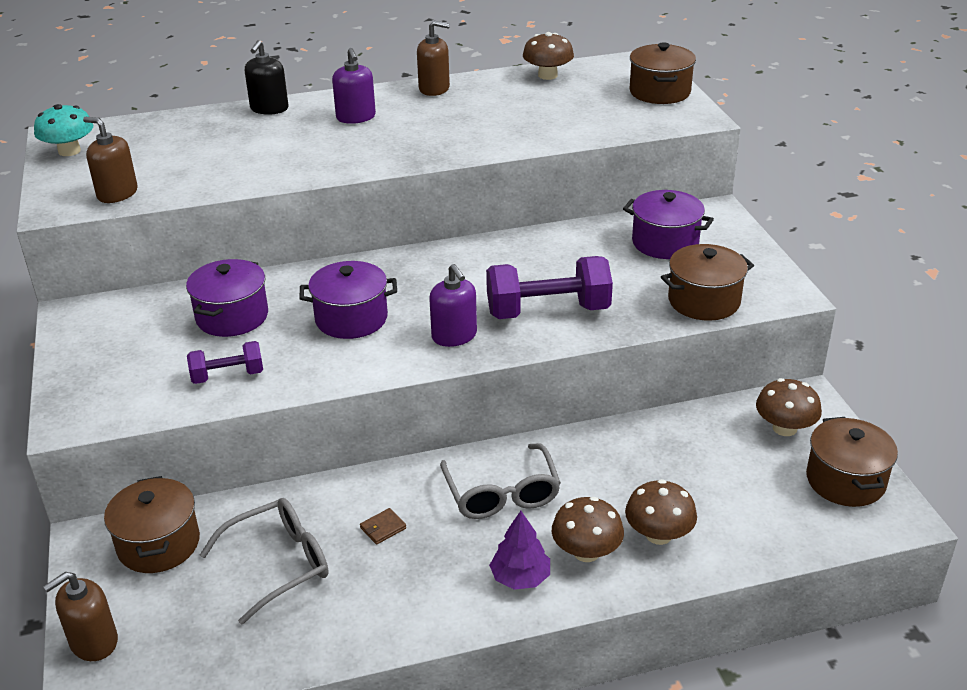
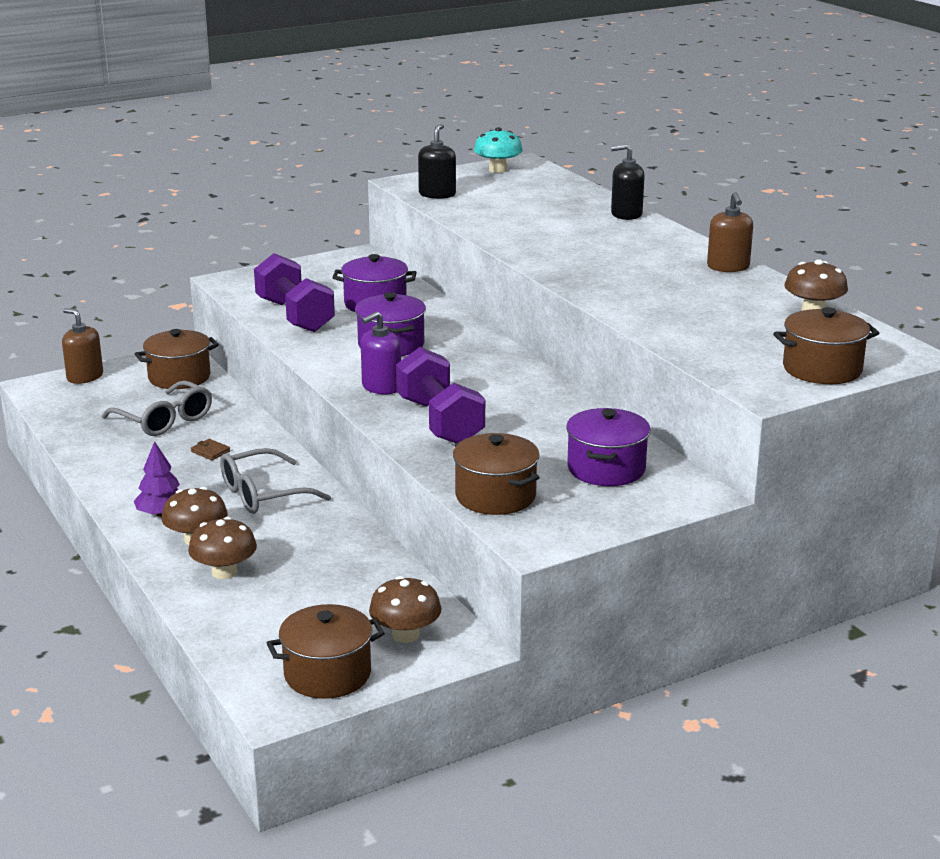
camera: 75 degrees right, 10 degrees down
(117, 194) = (437, 194): brown soap dispenser -> black soap dispenser
(228, 376) = (295, 316): purple dumbbell -> purple dumbbell, size x1.79
(356, 117) = (634, 246): purple soap dispenser -> none

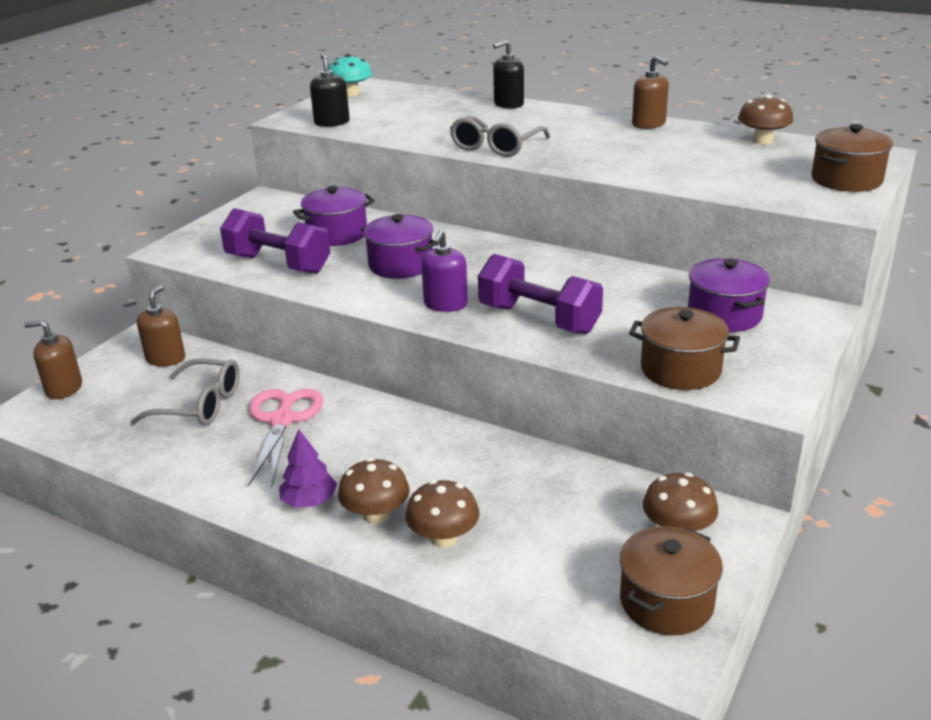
camera: 30 degrees left, 5 degrees up
(179, 377) = (165, 358): brown pot -> brown soap dispenser
(210, 451) = (282, 420): brown wallet -> pink scissors
(263, 494) = (384, 444): grey glasses -> grey glasses (496, 146)

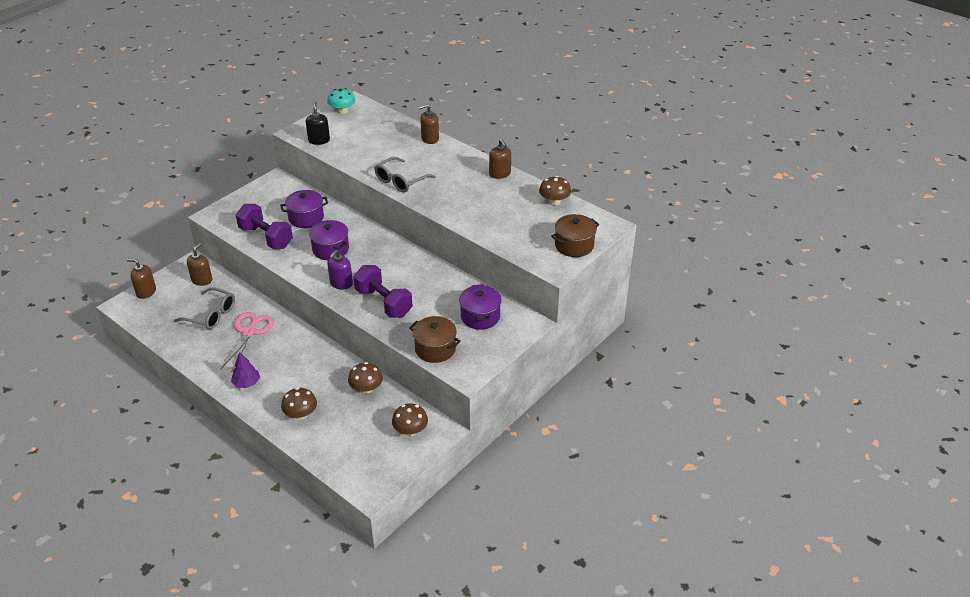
camera: 10 degrees right, 10 degrees up
(376, 514) = (275, 396): brown mushroom -> brown mushroom (366, 388)
(508, 104) = (430, 139): black soap dispenser -> brown soap dispenser
(666, 602) = (384, 465): brown pot -> none

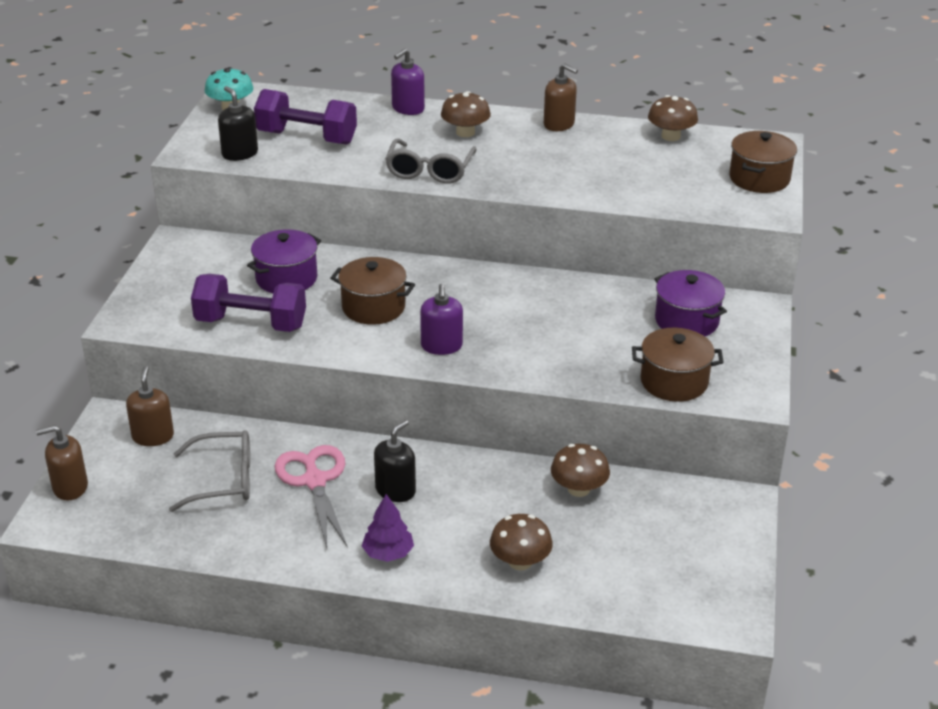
camera: 30 degrees left, 5 degrees down
(280, 352) = (395, 490): none -> black soap dispenser
(330, 249) = (373, 307): purple pot -> brown pot
(383, 302) = (533, 349): purple dumbbell -> purple dumbbell (307, 138)
(410, 430) = (700, 518): brown mushroom -> brown mushroom (465, 132)
(430, 139) = (408, 108): brown soap dispenser -> purple soap dispenser

